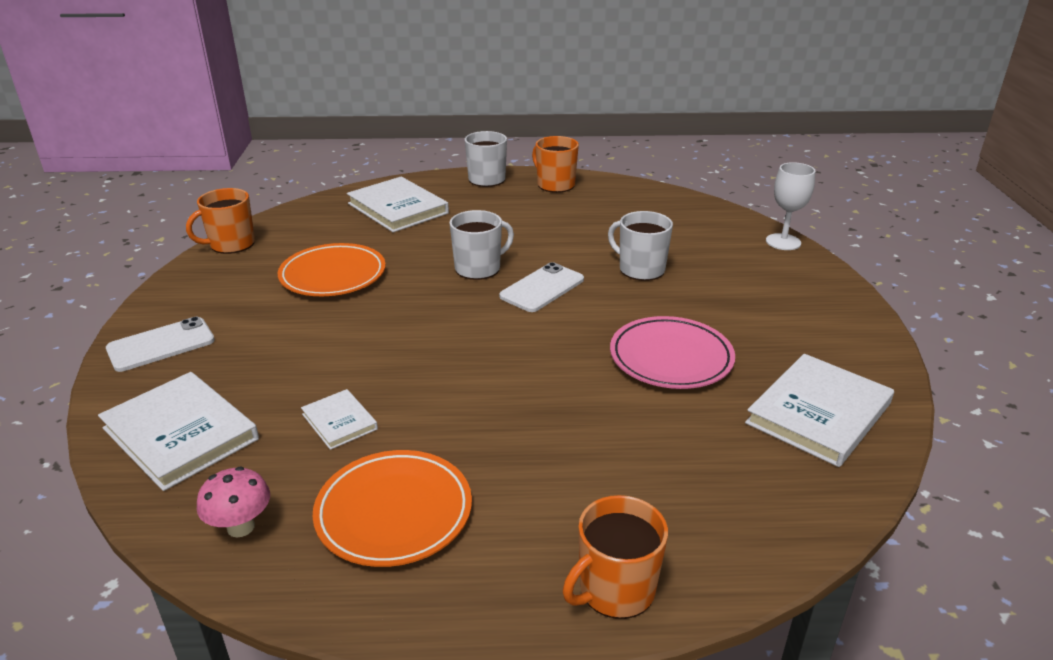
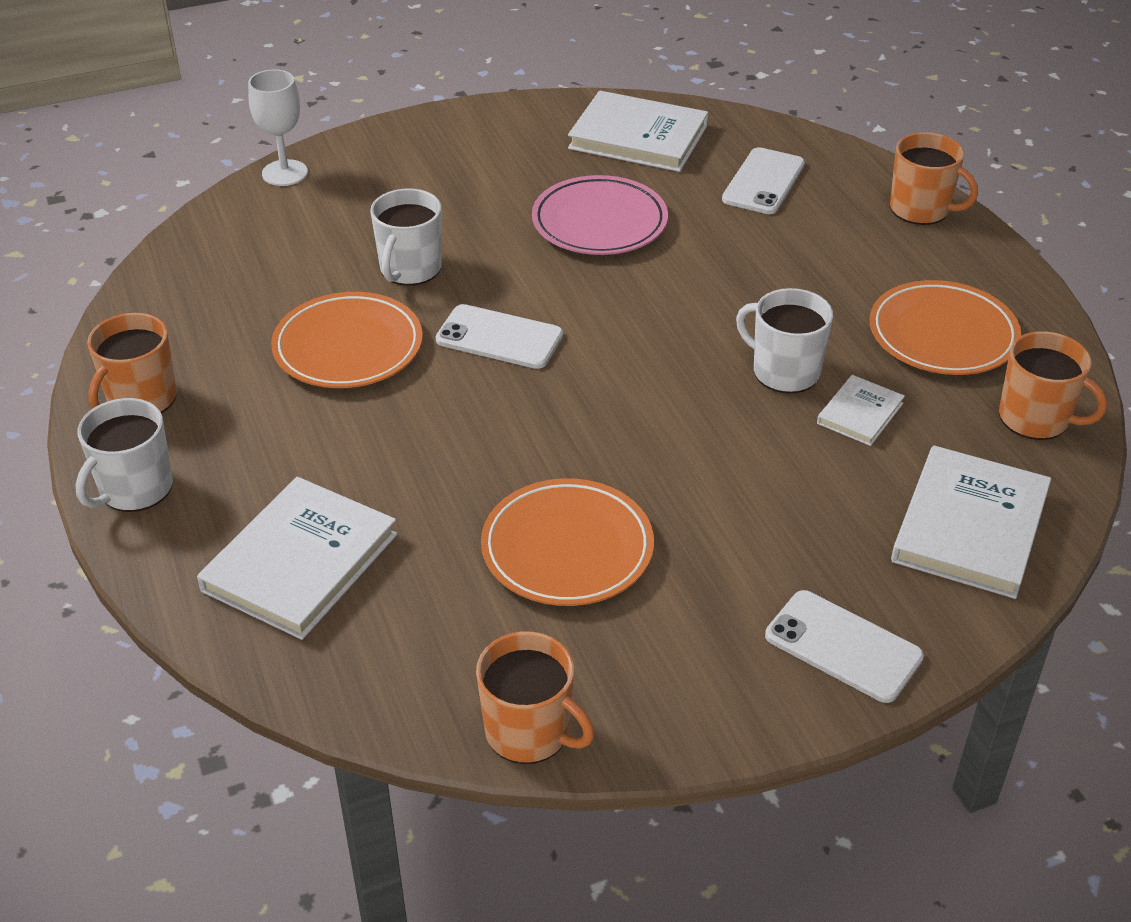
camera: 110 degrees left, 10 degrees up
(241, 527) = (1036, 418): pink mushroom -> orange mug
(479, 268) = (473, 406): white mug -> white mug (784, 371)
(565, 239) = (348, 347): none -> orange plate
(711, 475) = (763, 182): none -> white phone

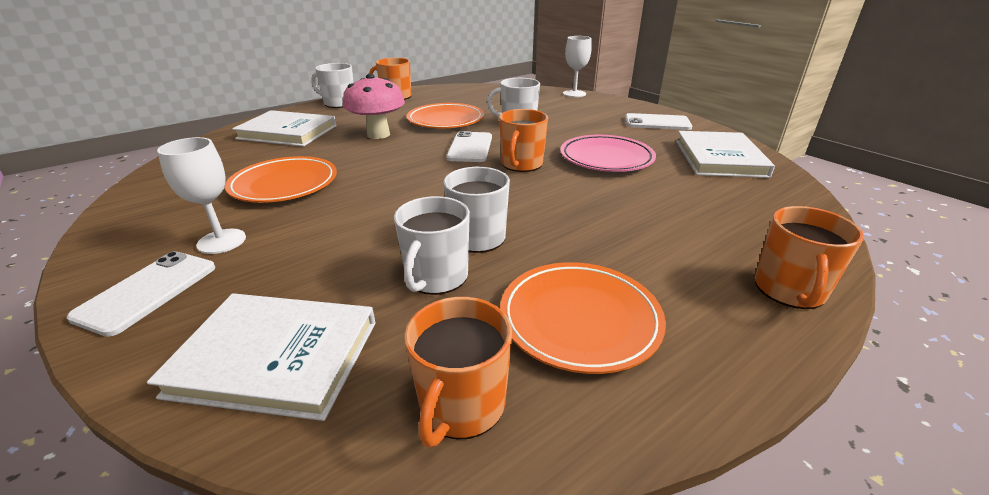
camera: 75 degrees right, 10 degrees down
(382, 436) = (378, 134): none -> pink mushroom
(529, 732) = (140, 192): orange mug -> orange mug (521, 164)
(736, 597) = (221, 241): none -> white goblet
(763, 182) = (725, 206): white phone -> white phone (657, 122)
(860, 413) = (436, 277): white book -> white mug

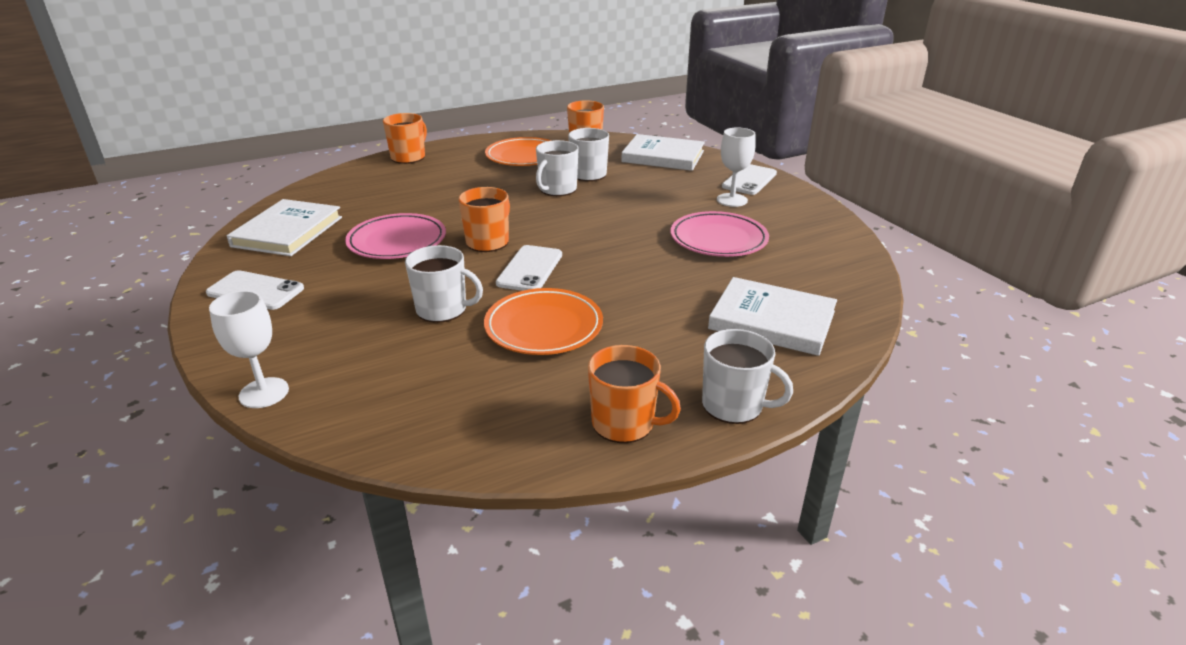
camera: 170 degrees left, 0 degrees up
(284, 184) = (718, 239): orange plate -> pink plate
(378, 134) = (642, 303): pink mushroom -> none

